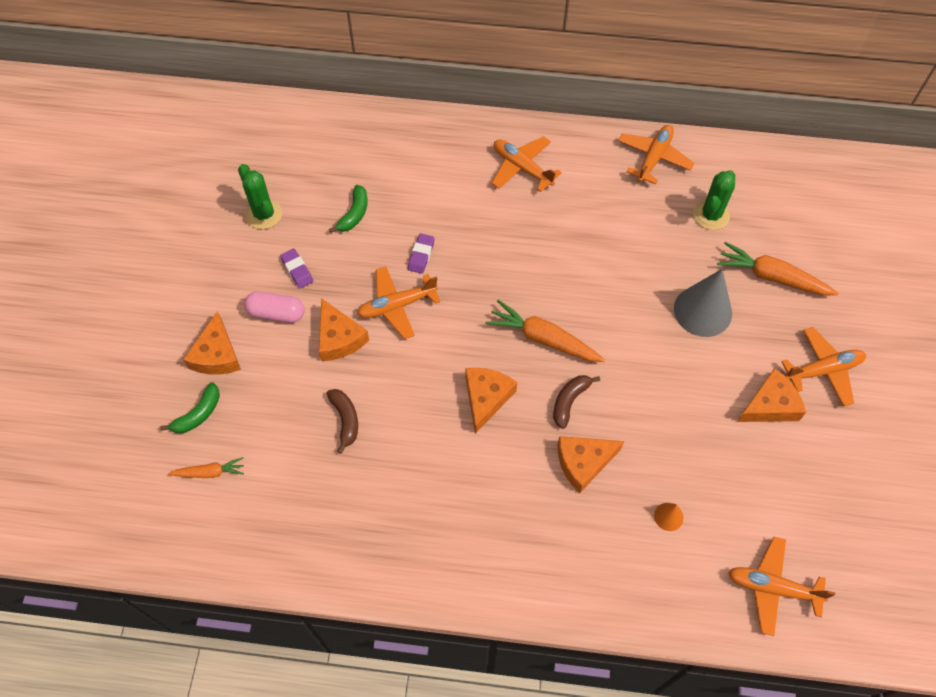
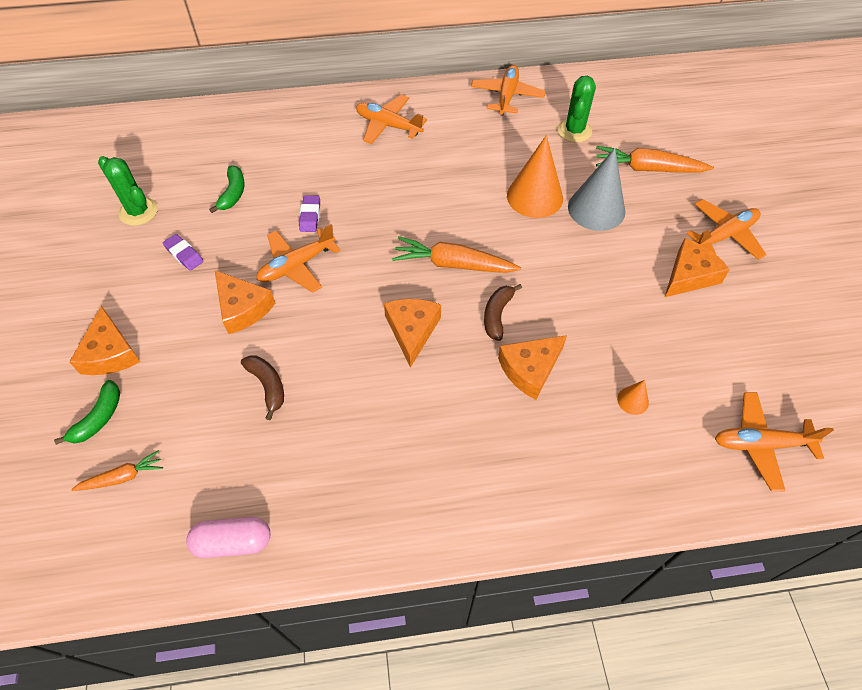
camera: 15 degrees left, 5 degrees down
(276, 313) = (170, 299): pink capsule -> pink capsule (233, 542)
(645, 283) = (534, 196): none -> orange cone

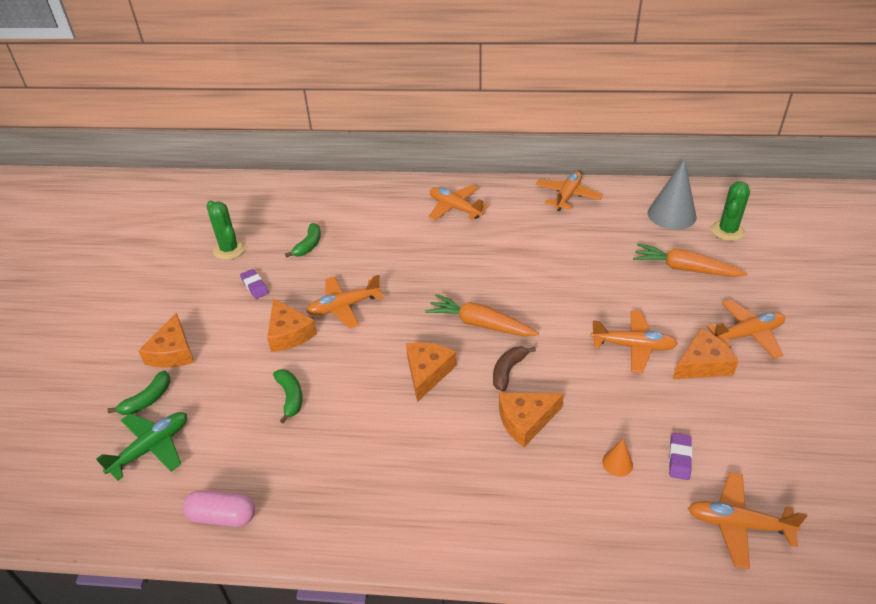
camera: 15 degrees right, 15 degrees down
(123, 477) = (151, 448): orange carrot -> green plane
(268, 386) = (290, 397): brown banana -> green banana
(310, 216) = (367, 270): purple eraser -> purple eraser (679, 458)
(534, 196) = (570, 279): orange cone -> none
(574, 131) = (622, 230): green cactus -> green cactus (727, 231)
(596, 209) = (626, 296): grey cone -> grey cone (671, 215)
(617, 266) = (633, 346): none -> orange plane

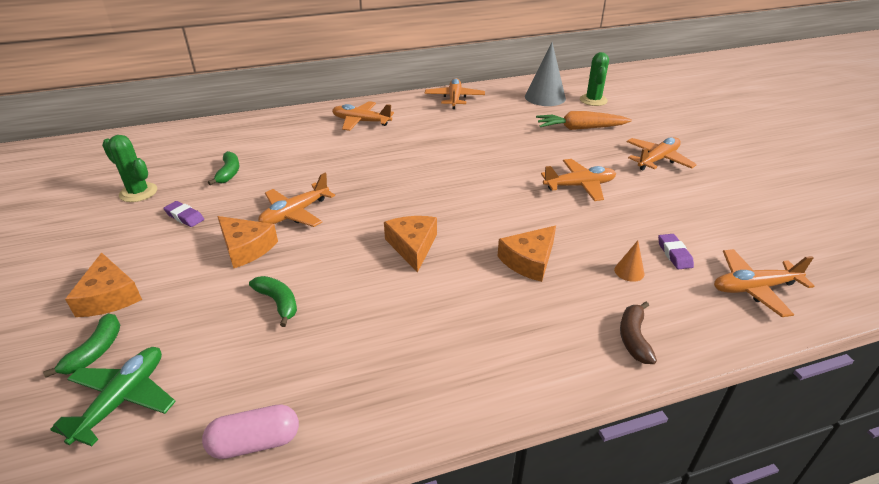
camera: 25 degrees left, 5 degrees down
(480, 324) = (438, 198): orange carrot -> none
(508, 371) = (487, 227): brown banana -> brown banana (633, 338)
(702, 364) = (641, 186): orange cheese -> none

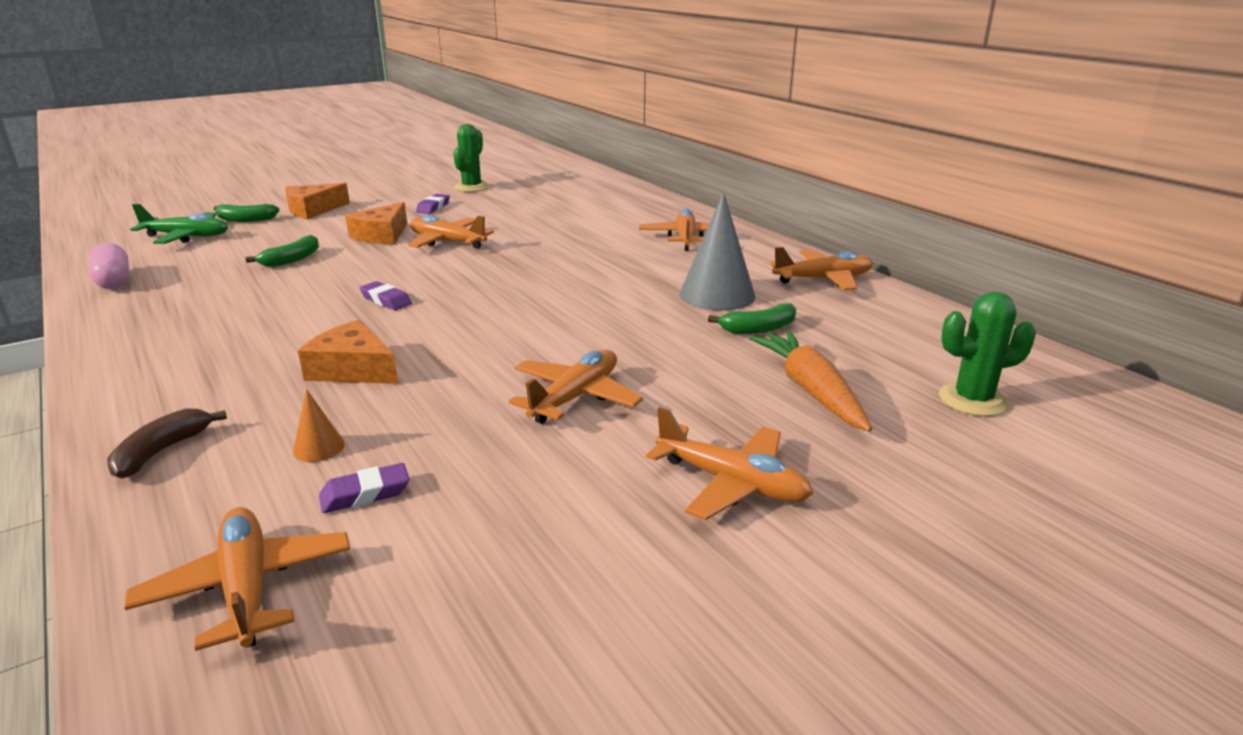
camera: 75 degrees right, 10 degrees down
(229, 173) = (520, 206): green banana -> green banana (759, 329)
(412, 246) = (386, 300): orange cheese -> purple eraser
(545, 97) = (922, 349): grey cone -> grey cone (717, 295)
(579, 186) = (575, 397): orange plane -> orange plane turned 120 degrees counterclockwise
(633, 338) = (161, 452): brown banana -> brown banana turned 60 degrees counterclockwise

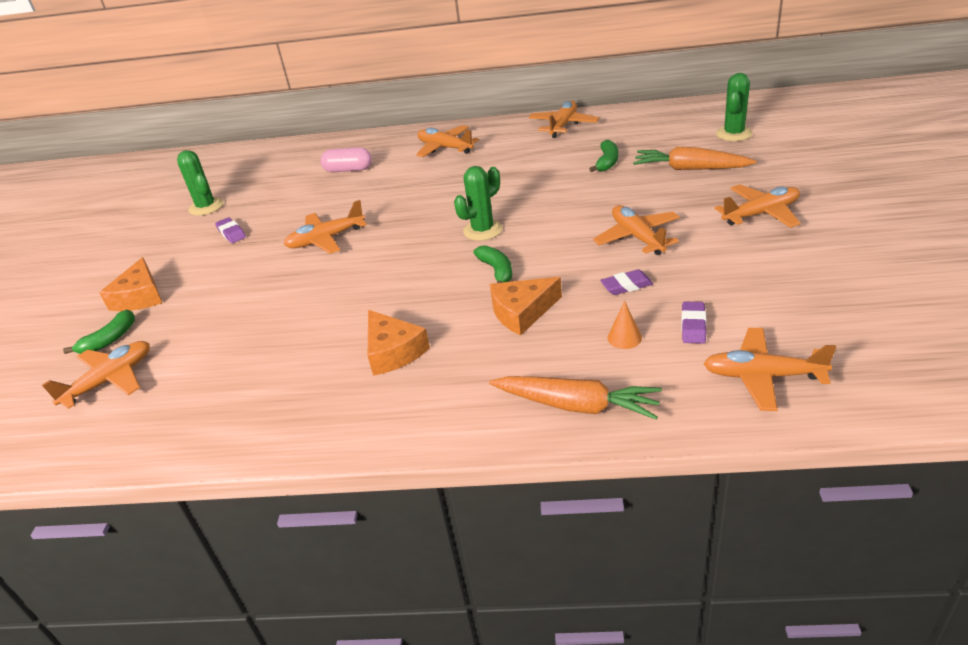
camera: 50 degrees left, 10 degrees up
(114, 281) = (184, 432): pink capsule -> pink capsule (348, 170)
(161, 452) = (577, 405): brown banana -> orange carrot
(187, 237) = (110, 381): green plane -> orange plane
(292, 260) = (265, 320): green banana -> green banana (497, 271)
(382, 235) = (266, 268): orange cheese -> orange cheese (393, 351)
(386, 300) = (414, 283): purple eraser -> purple eraser (626, 286)
(519, 303) = (482, 230): none -> green cactus
(717, 295) = (548, 161): grey cone -> none

